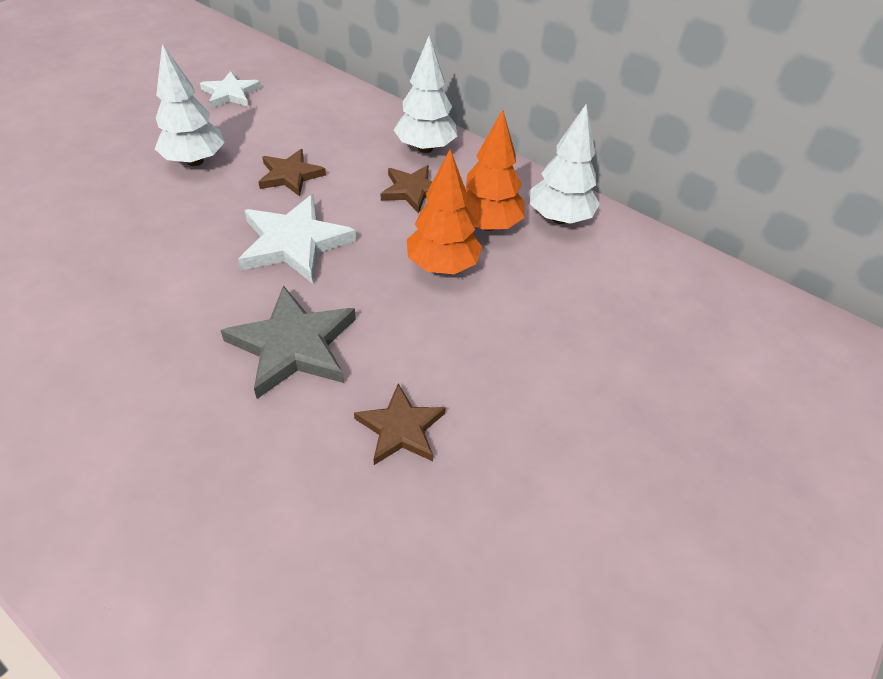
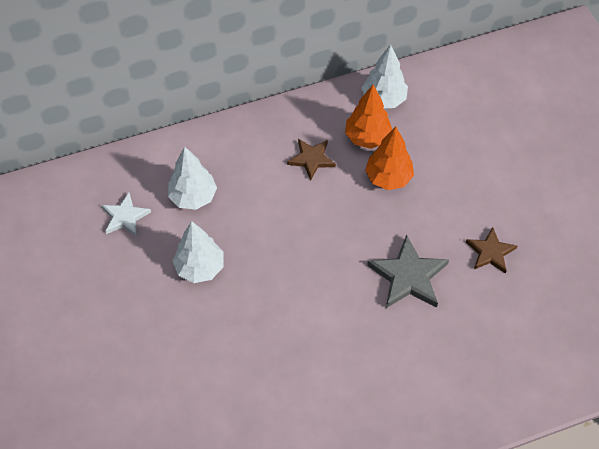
camera: 55 degrees left, 10 degrees up
(290, 175) = (252, 218): brown star -> none
(294, 243) = (323, 243): white star -> none
(425, 148) = (272, 130): white tree -> white tree (193, 197)

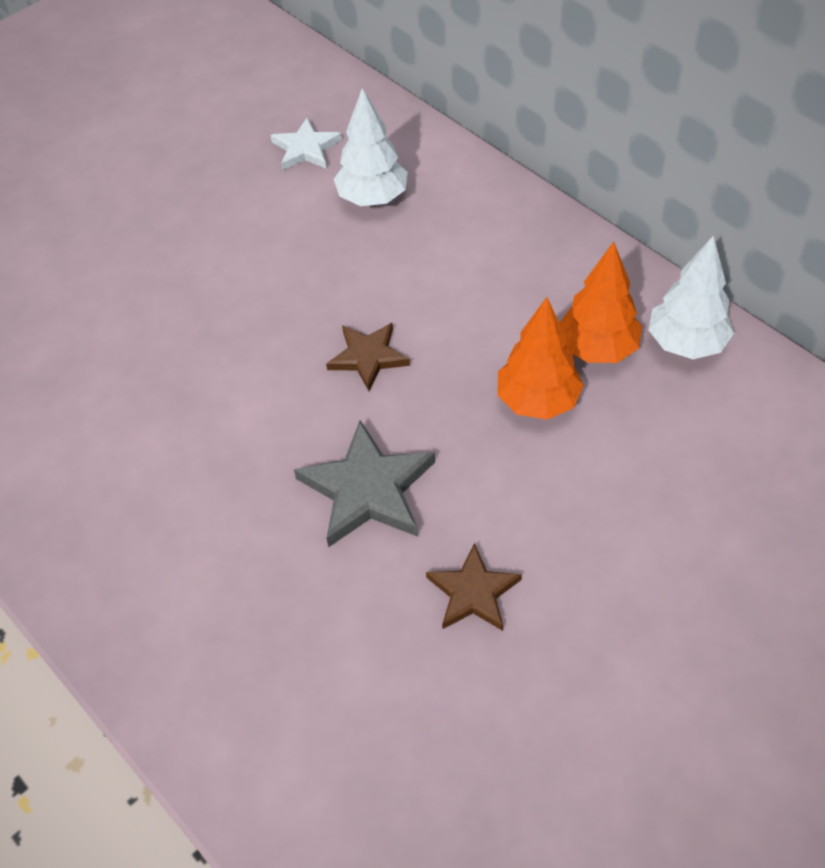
camera: 70 degrees right, 5 degrees down
(200, 268) = (265, 246): white tree -> none
(311, 159) = (513, 297): brown star -> brown star (368, 357)

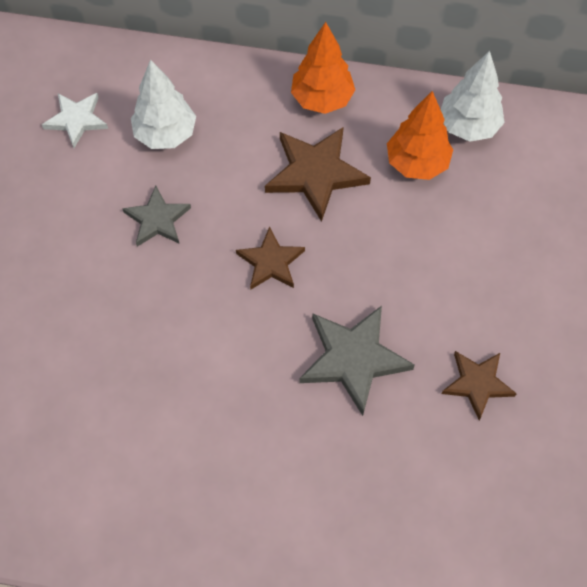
camera: 40 degrees left, 10 degrees up
(299, 264) = (157, 219): none -> grey star
(483, 304) = (315, 174): none -> brown star
(537, 401) = (410, 225): orange tree -> orange tree (322, 99)

